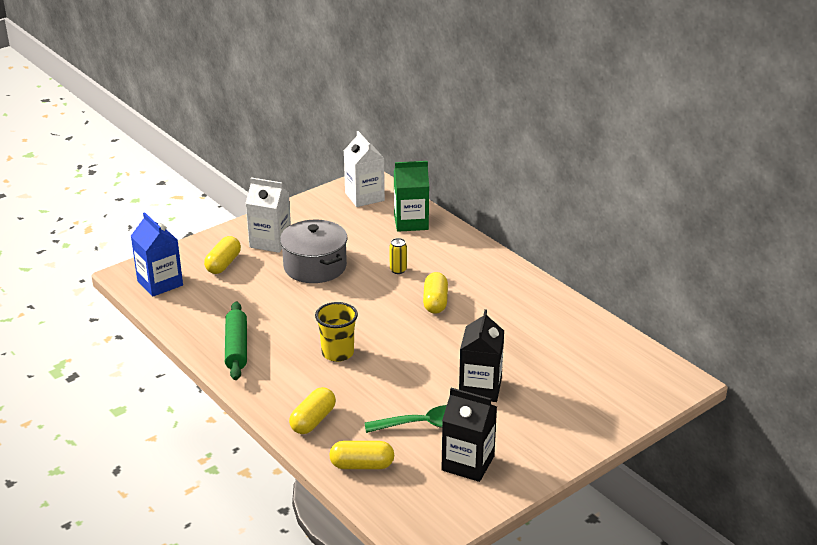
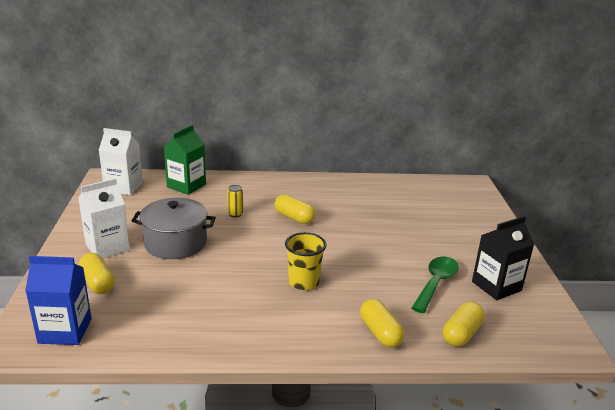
camera: 55 degrees left, 5 degrees down
(237, 347) = (230, 329): green rolling pin -> none
(480, 388) = (414, 245): black carton -> none

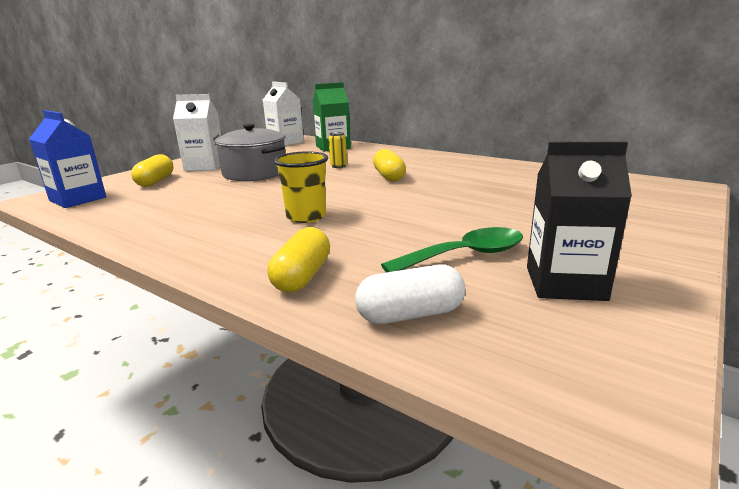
camera: 40 degrees right, 5 degrees down
(461, 334) = (410, 314): yellow capsule -> white capsule

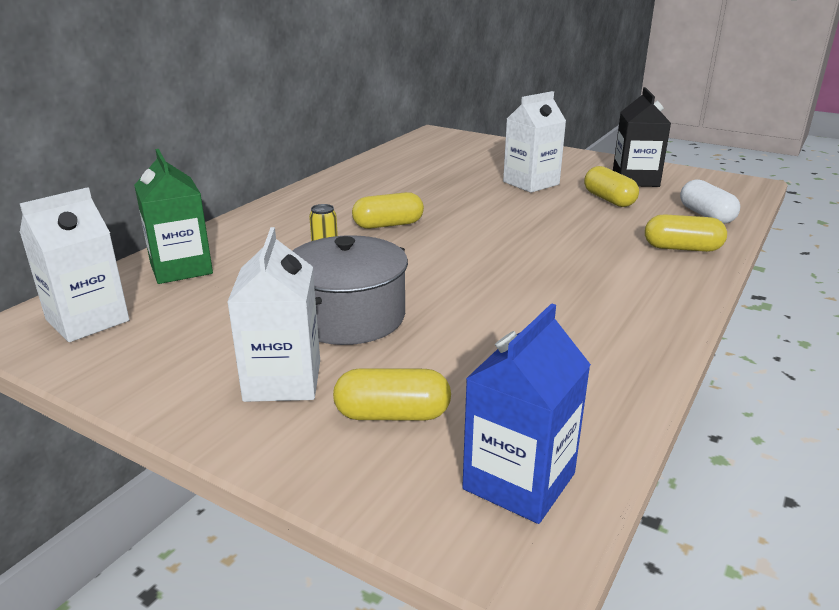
camera: 95 degrees left, 5 degrees up
(306, 217) = (547, 259): yellow cup -> none
(465, 255) = (609, 200): green spoon -> yellow capsule
(513, 221) = (531, 183): none -> white carton

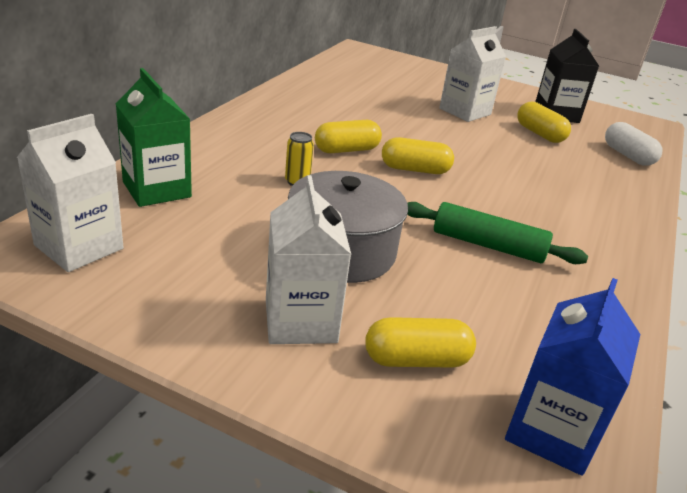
camera: 10 degrees left, 5 degrees up
(511, 306) = (488, 245): none -> green rolling pin
(682, 248) = (618, 189): yellow capsule -> yellow capsule (415, 170)

